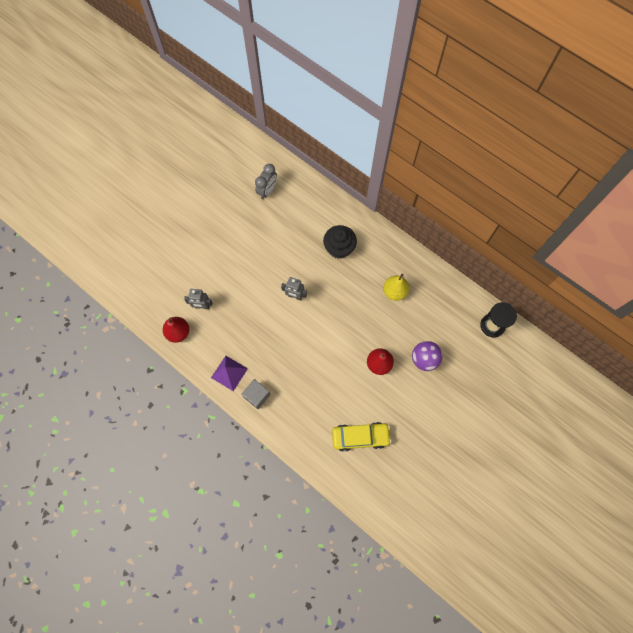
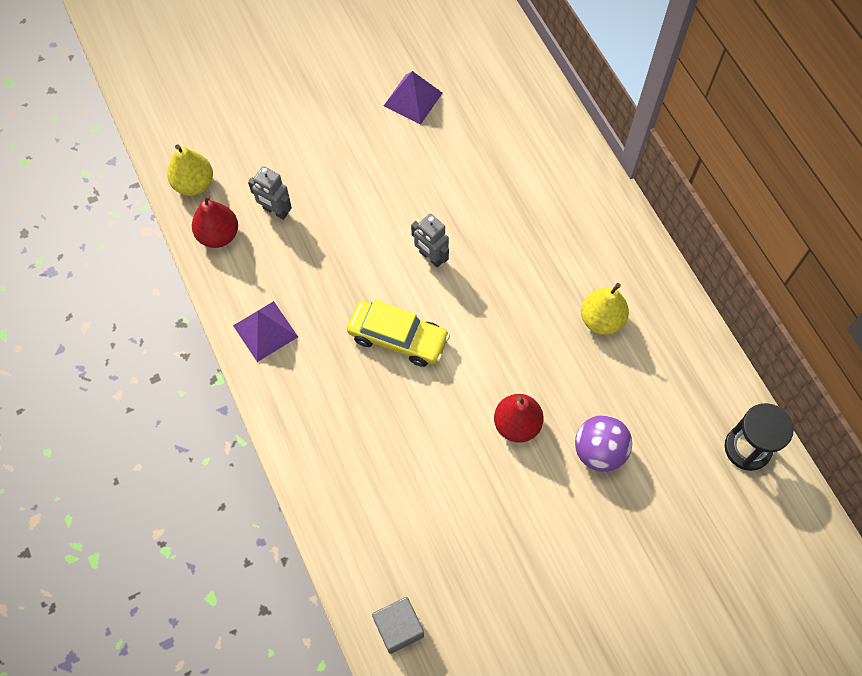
camera: 25 degrees right, 5 degrees down
(151, 310) = (194, 184): none -> yellow pear
(244, 214) = (413, 99): none -> purple pyramid
(257, 396) = (291, 386): grey cube -> grey cube (398, 627)
(267, 190) = (468, 77): grey clock -> none
(339, 248) = (542, 212): black cupcake -> none
(360, 437) = (426, 529): yellow car -> yellow car (398, 338)

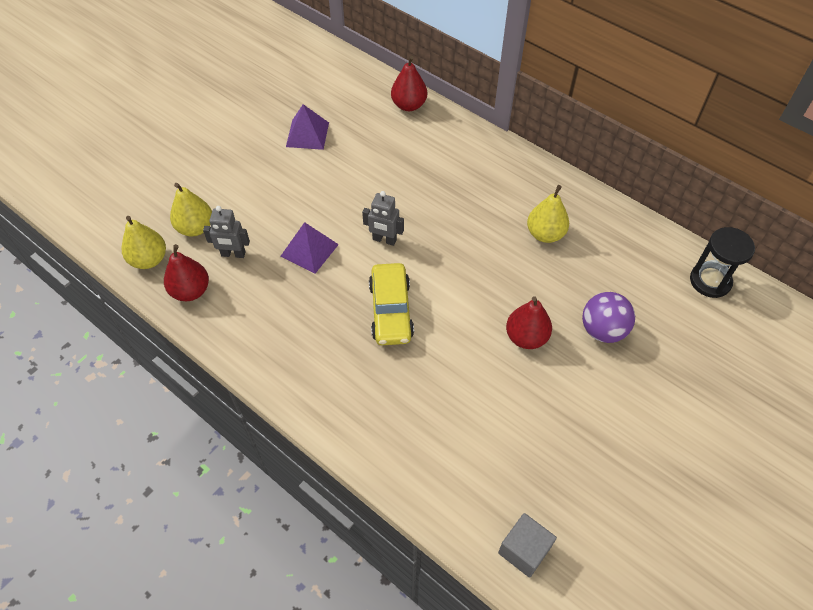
camera: 25 degrees left, 10 degrees down
(252, 166) = (195, 228): none -> yellow pear
(265, 331) = (271, 351): purple pyramid -> purple pyramid (309, 250)
(398, 338) = (391, 311): yellow car -> yellow car turned 90 degrees clockwise
(539, 104) = (409, 105): none -> red pear

